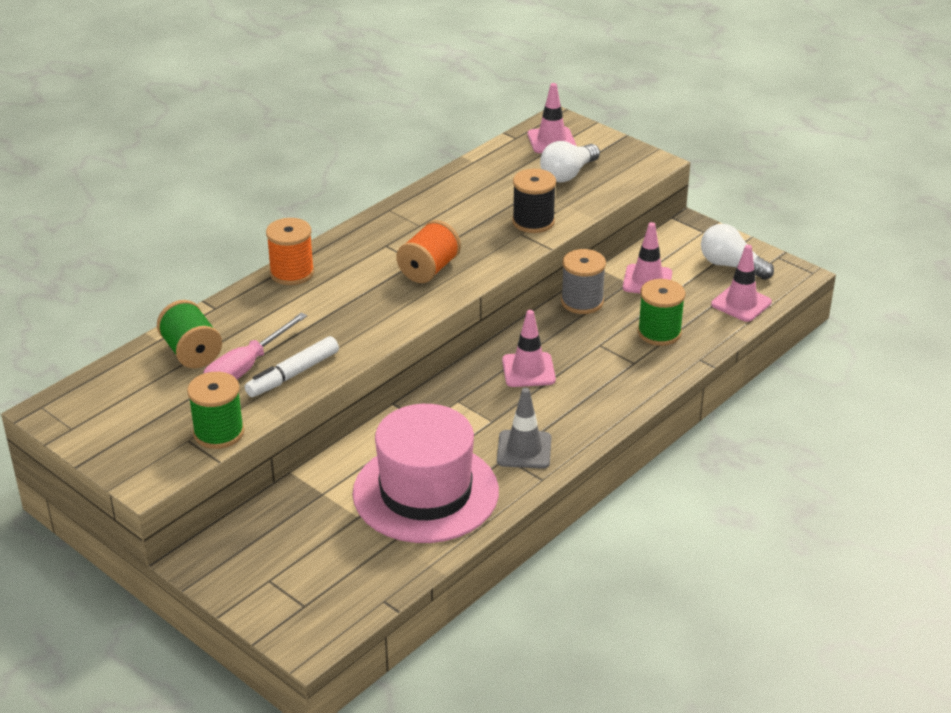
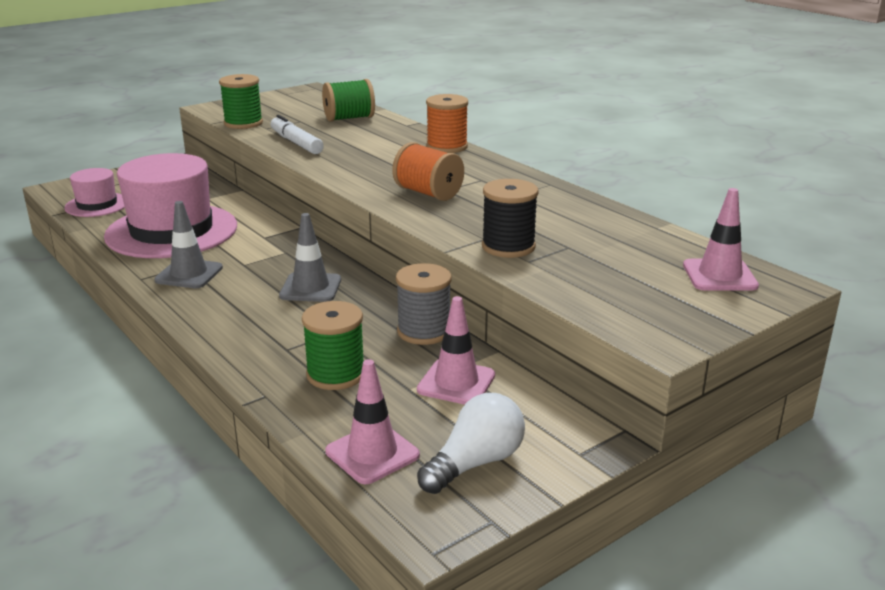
camera: 100 degrees right, 10 degrees down
(246, 367) = (317, 131): pink screwdriver -> none
(361, 581) = (97, 205): none -> pink hat
(528, 370) = (310, 288): pink traffic cone -> grey traffic cone
(568, 174) = (625, 277): white light bulb -> none

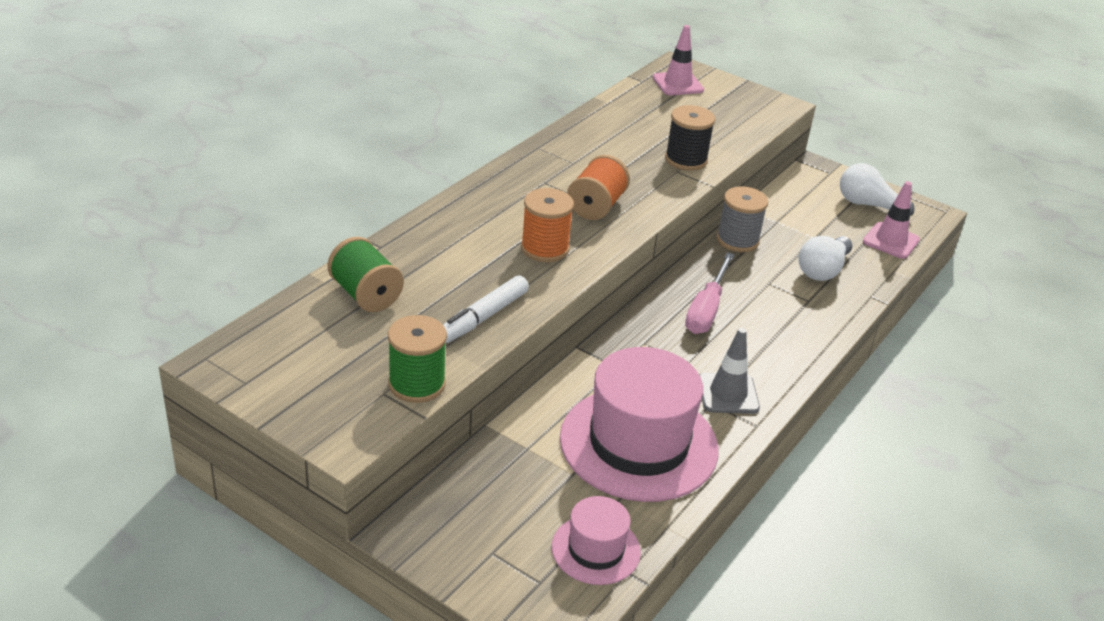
camera: 110 degrees left, 10 degrees up
(310, 288) = (706, 309): grey traffic cone -> pink screwdriver
(336, 374) = (823, 270): green spool -> white light bulb
(447, 147) = (454, 210): orange spool -> orange spool (545, 248)
(456, 383) = (793, 219): pink traffic cone -> none

